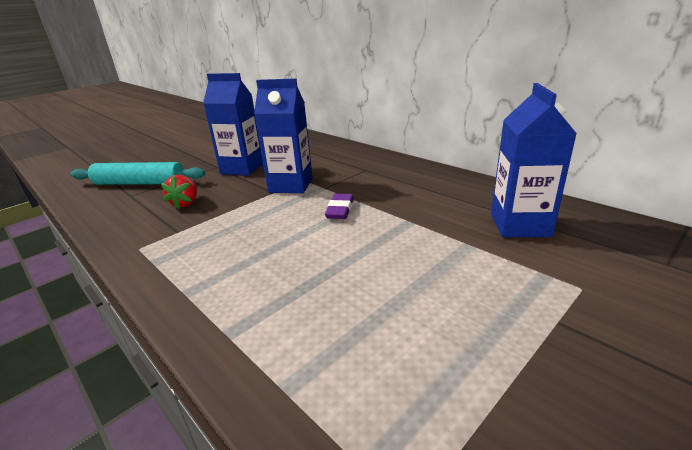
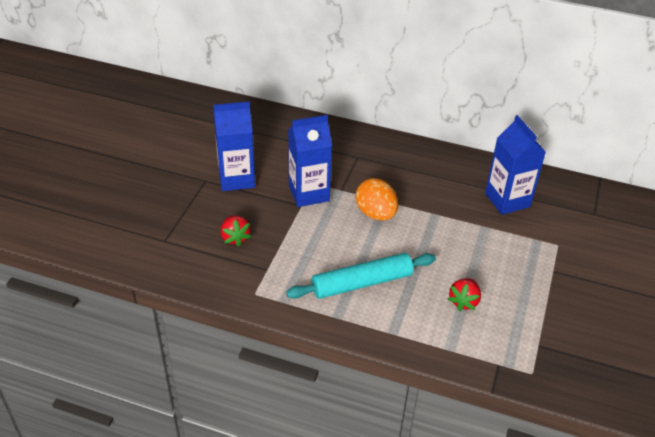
camera: 30 degrees left, 15 degrees up
(139, 183) = (151, 223): turquoise rolling pin -> turquoise rolling pin (362, 283)
(340, 209) = (376, 213): purple eraser -> orange egg
(369, 323) = (464, 301): none -> red strawberry

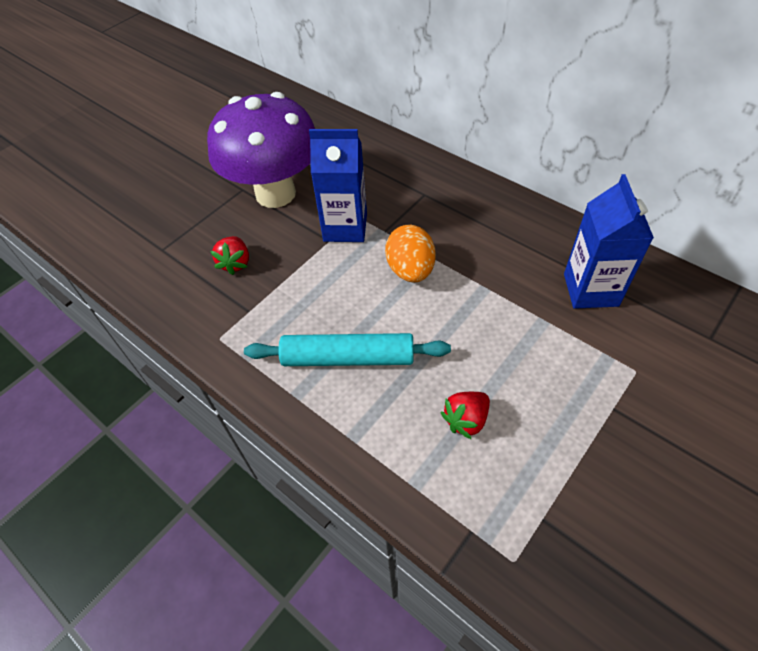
camera: 25 degrees right, 10 degrees up
(236, 178) = (275, 193): blue carton -> purple mushroom

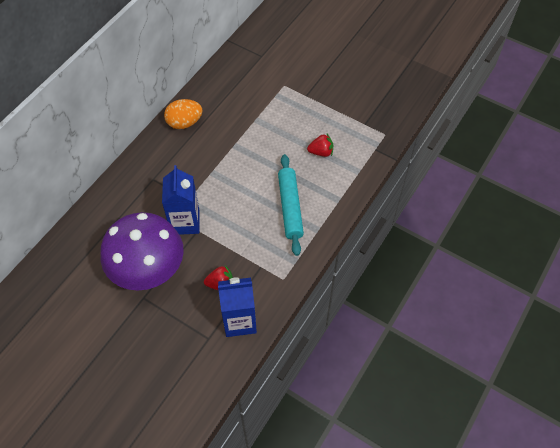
camera: 100 degrees left, 5 degrees up
(410, 270) = (222, 182): orange egg -> orange egg (184, 123)
(466, 420) = (321, 152): red strawberry -> red strawberry turned 45 degrees counterclockwise
(590, 290) = (233, 98): blue carton -> blue carton (239, 321)

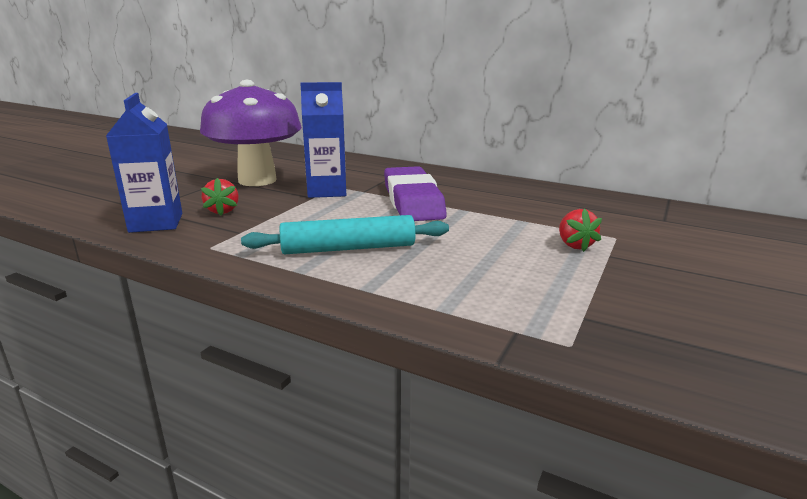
camera: 85 degrees right, 35 degrees down
(184, 123) = (488, 184): orange egg -> none
(214, 171) = (412, 201): none -> purple eraser
(321, 152) = (479, 271): red strawberry -> red strawberry (574, 245)

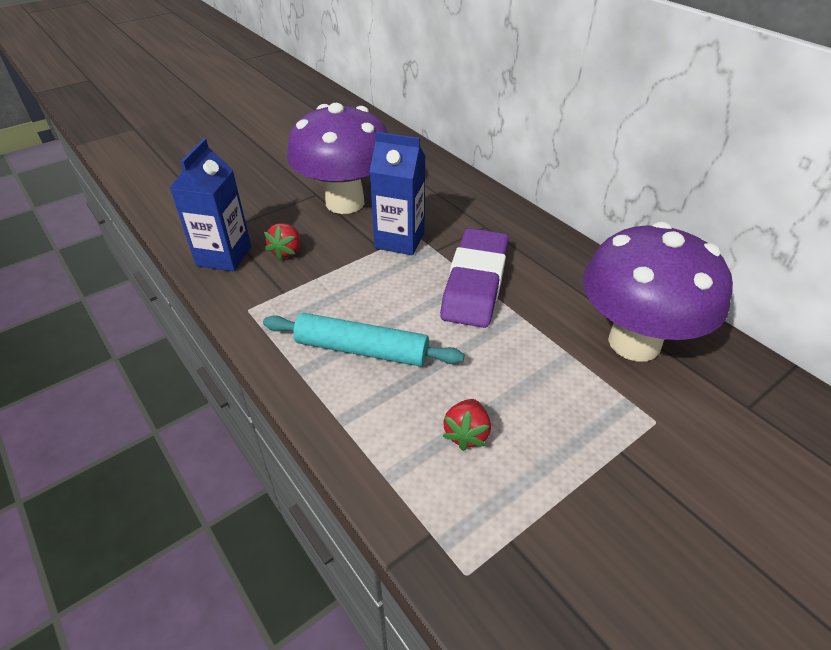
camera: 25 degrees right, 20 degrees up
(560, 207) = (634, 342): none -> purple mushroom
(574, 245) = (595, 420): red strawberry -> red strawberry (466, 434)

